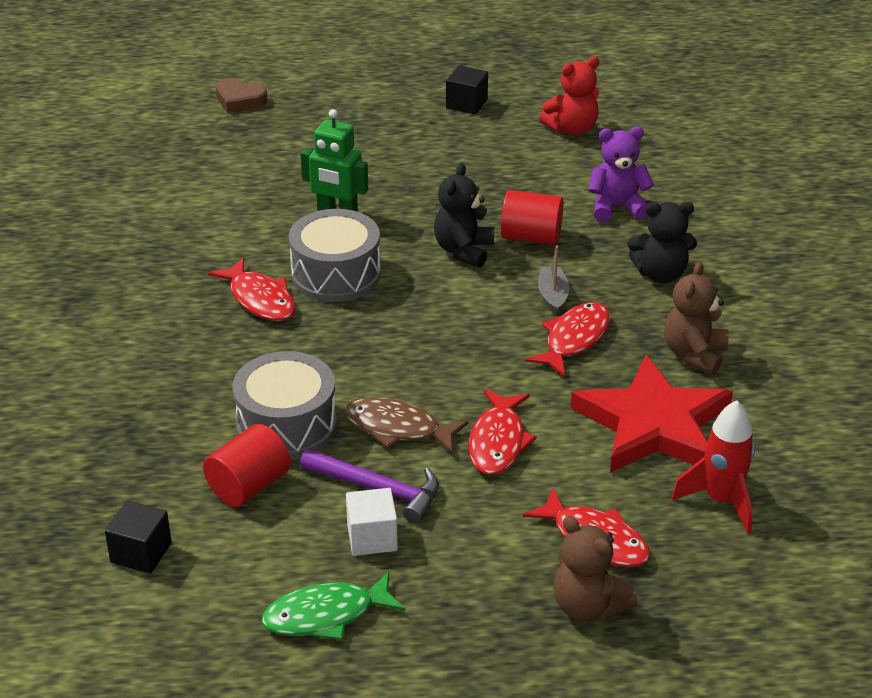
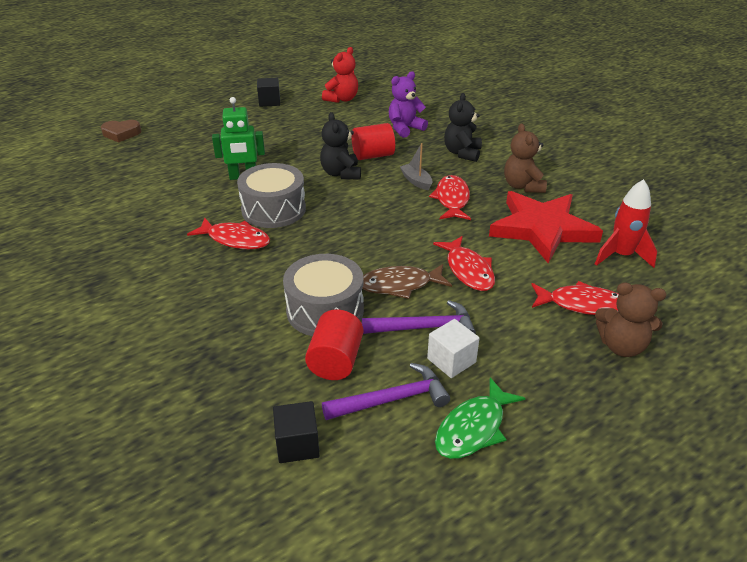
camera: 30 degrees left, 0 degrees up
(270, 550) = (392, 399): none -> purple hammer
(660, 274) = (462, 153): black teddy bear -> black teddy bear turned 135 degrees clockwise

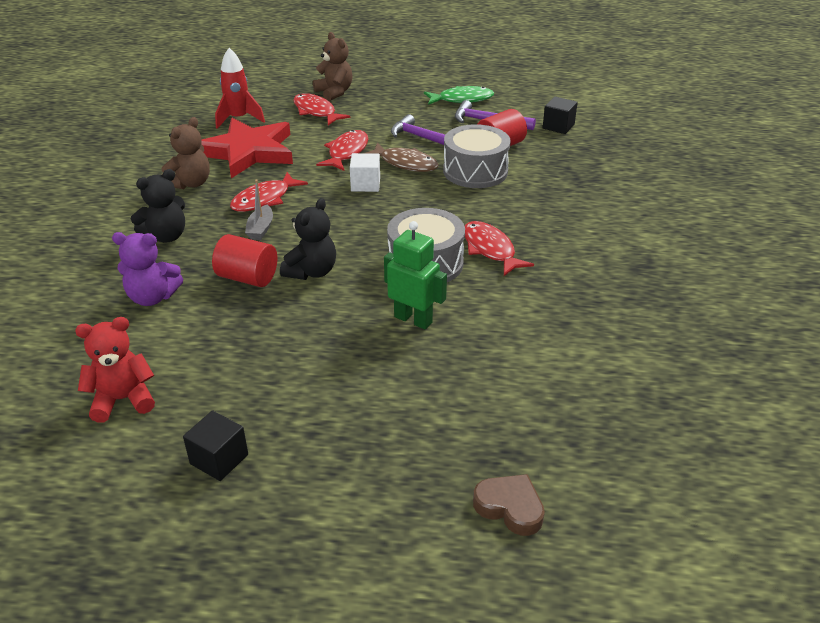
camera: 140 degrees left, 0 degrees up
(451, 360) = (433, 121): white cube -> white cube (365, 184)

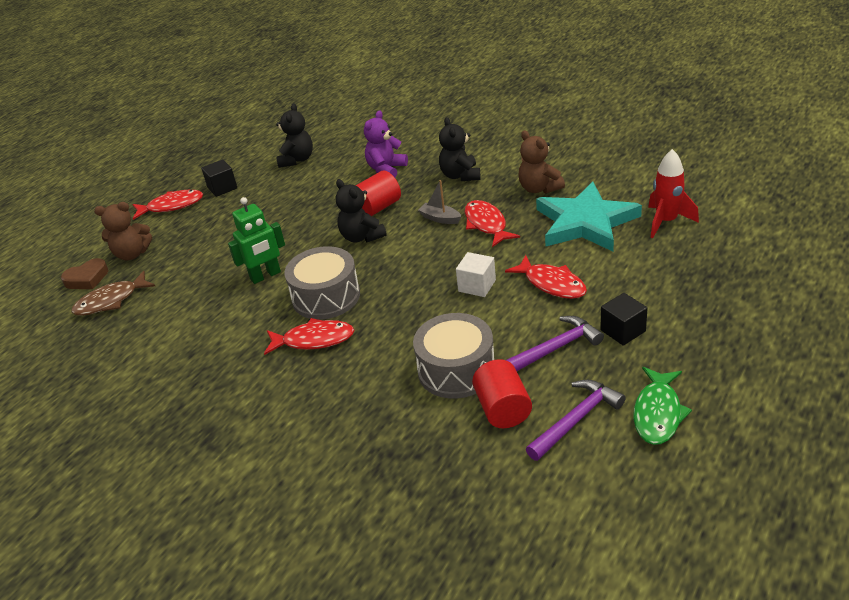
camera: 120 degrees right, 0 degrees up
(123, 399) = (297, 160): red teddy bear -> black teddy bear
(248, 151) = (585, 222): red star -> turquoise star
(316, 112) = (665, 276): red fish -> red fish (172, 206)
(334, 92) = (720, 298): brown teddy bear -> brown teddy bear (132, 254)
(405, 163) = (504, 321): brown fish -> brown fish (111, 301)
(558, 126) = (529, 491): black cube -> black cube (623, 330)

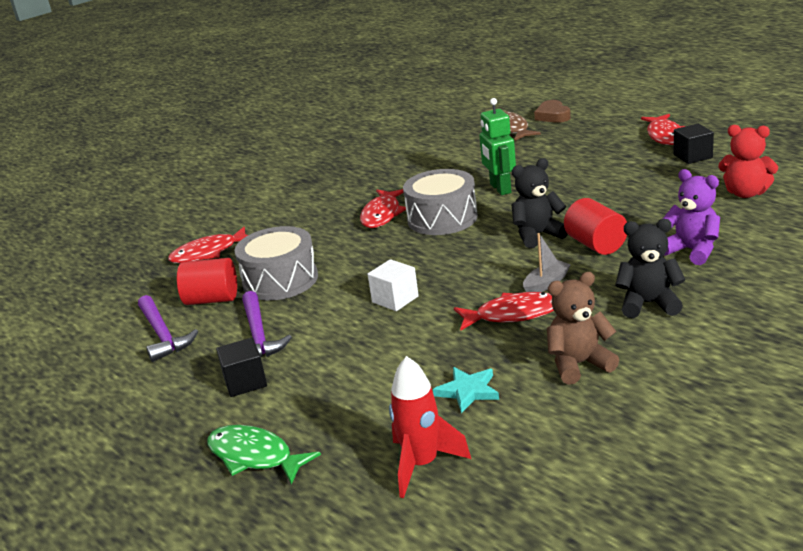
camera: 105 degrees right, 10 degrees down
(132, 254) = (581, 128): brown teddy bear -> none
(297, 160) = (745, 193): black teddy bear -> red teddy bear
(551, 284) = (360, 347): red fish -> red fish (209, 253)
(585, 222) = (468, 391): turquoise star -> turquoise star, size x0.43
(658, 413) = (123, 381): green fish -> green fish (254, 456)

